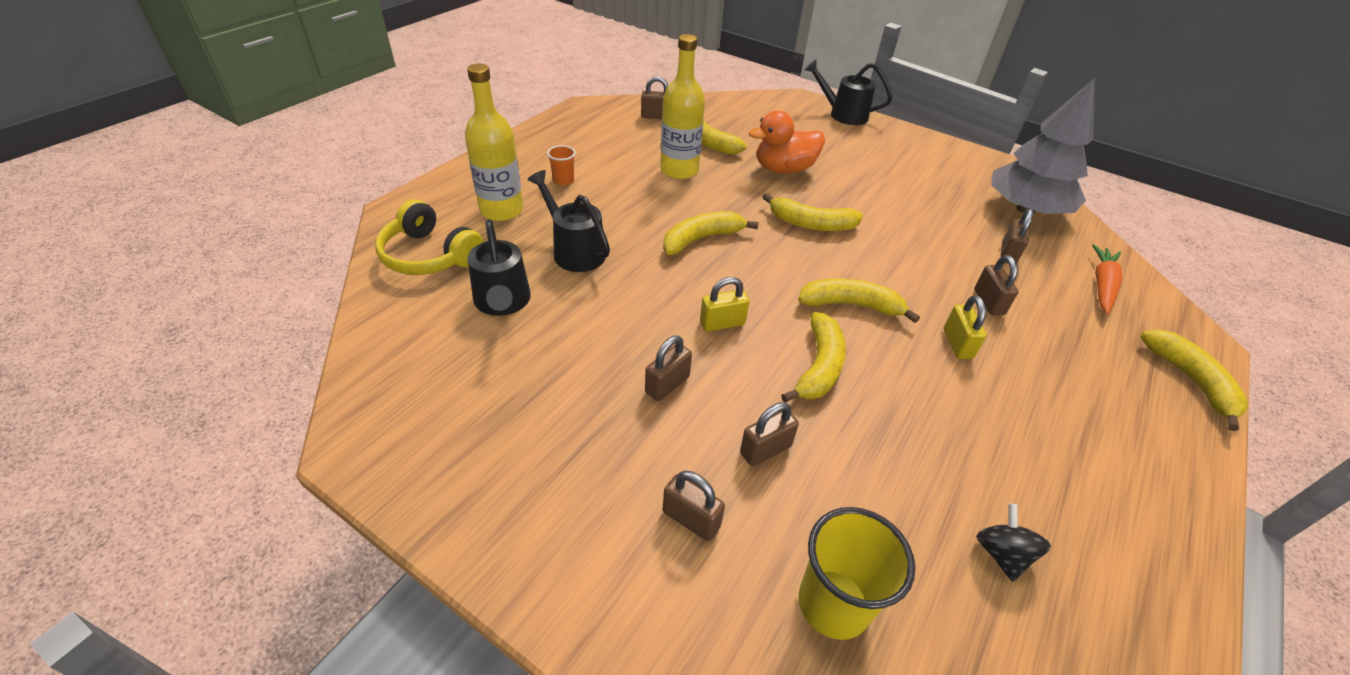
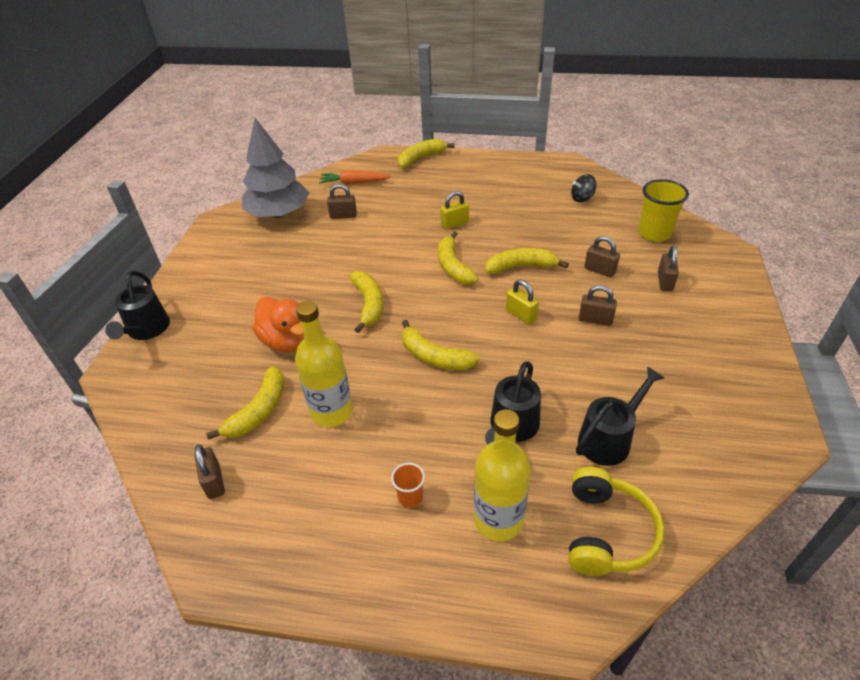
camera: 110 degrees left, 0 degrees up
(988, 302) = (404, 217): brown padlock -> none

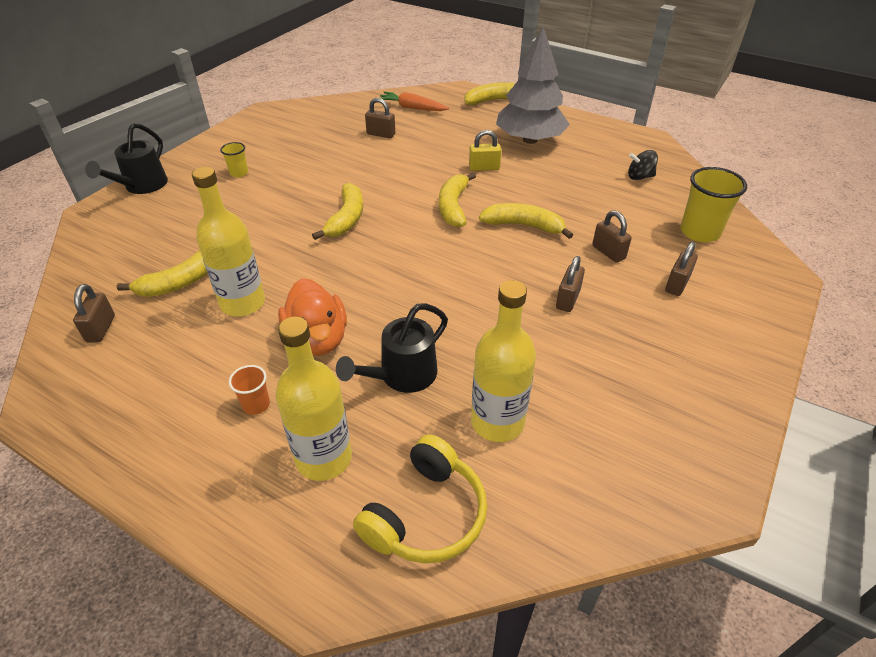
camera: 20 degrees right, 0 degrees up
(236, 289) = (239, 173): none -> yellow cup
(278, 213) = (323, 118): grey tree -> grey tree (529, 140)
(288, 341) = (250, 230): orange duck -> orange duck (317, 339)
(434, 356) = (374, 284): yellow banana -> none
(521, 315) = (490, 271): yellow padlock -> none
(595, 320) = (567, 299): brown padlock -> brown padlock turned 75 degrees clockwise
(609, 438) = (497, 422): black watering can -> yellow bottle

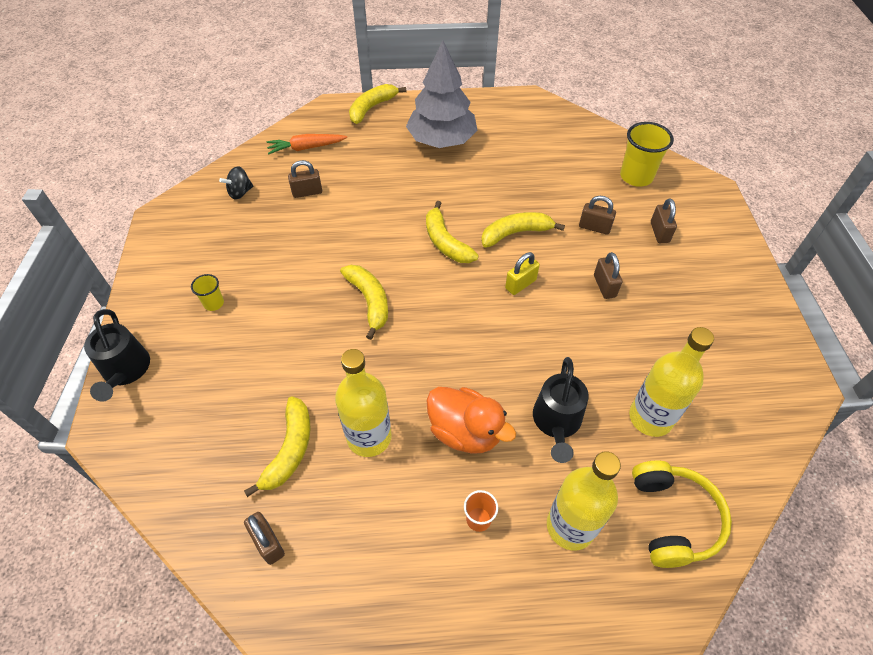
camera: 35 degrees left, 10 degrees up
(484, 168) = (432, 188): yellow padlock -> yellow padlock (520, 284)
(639, 177) = (555, 142): black spinning top -> black spinning top (240, 192)

